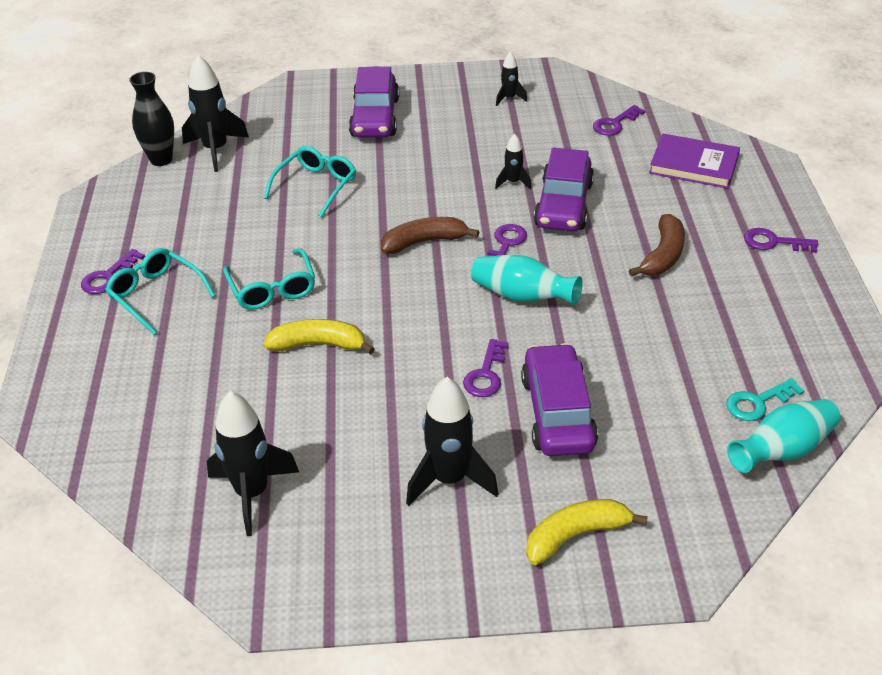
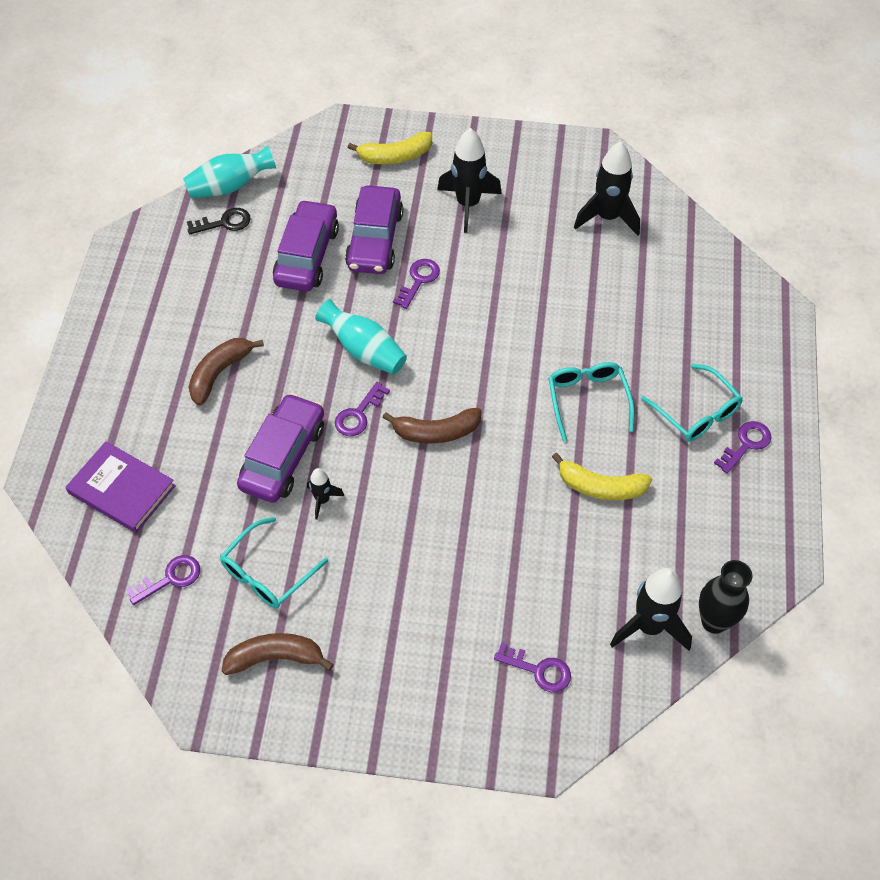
camera: 170 degrees left, 15 degrees up
(316, 186) = (535, 537): turquoise glasses -> turquoise glasses (267, 573)
(318, 345) = (550, 331): yellow banana -> yellow banana (600, 487)
(375, 117) = (451, 652): purple car -> purple car (307, 255)
(509, 98) = (275, 658): black rocket -> brown banana
(758, 402) = (224, 223): turquoise key -> black key
(773, 242) = (111, 370): purple key -> purple key (539, 670)

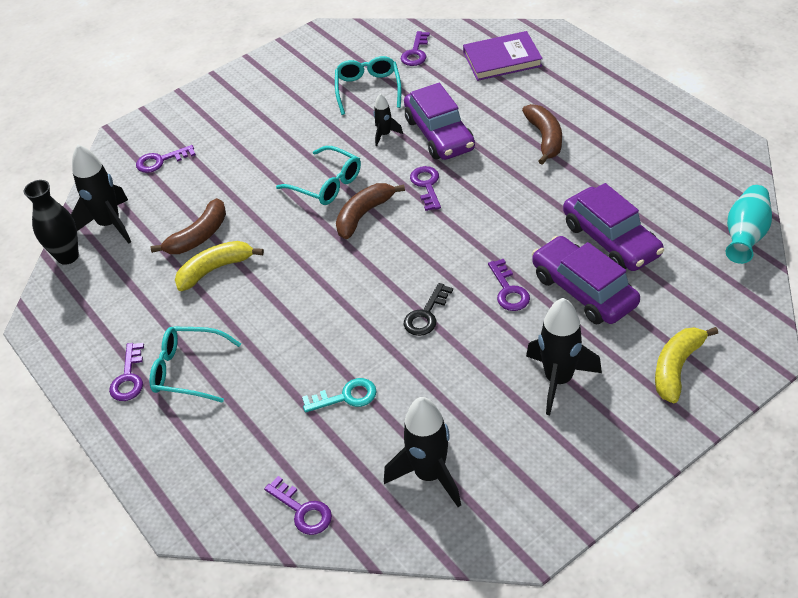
camera: 140 degrees right, 10 degrees down
(224, 223) = (701, 211): black key -> black key (426, 315)
(275, 658) = (315, 68): brown banana -> brown banana (199, 236)
(364, 350) = (477, 219): turquoise vase -> none
(587, 400) = (281, 313): turquoise glasses -> turquoise glasses (327, 184)
(606, 301) = (346, 397): none -> turquoise key
(703, 257) = (302, 510): none -> purple key

